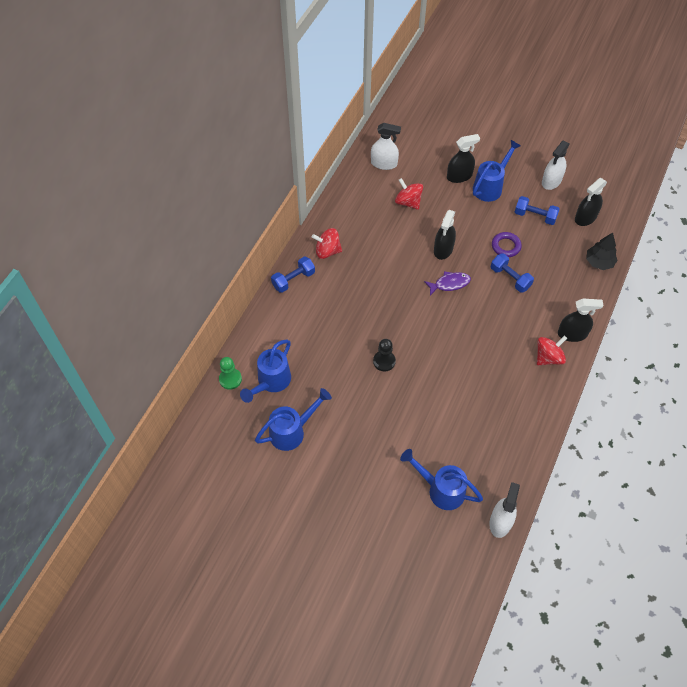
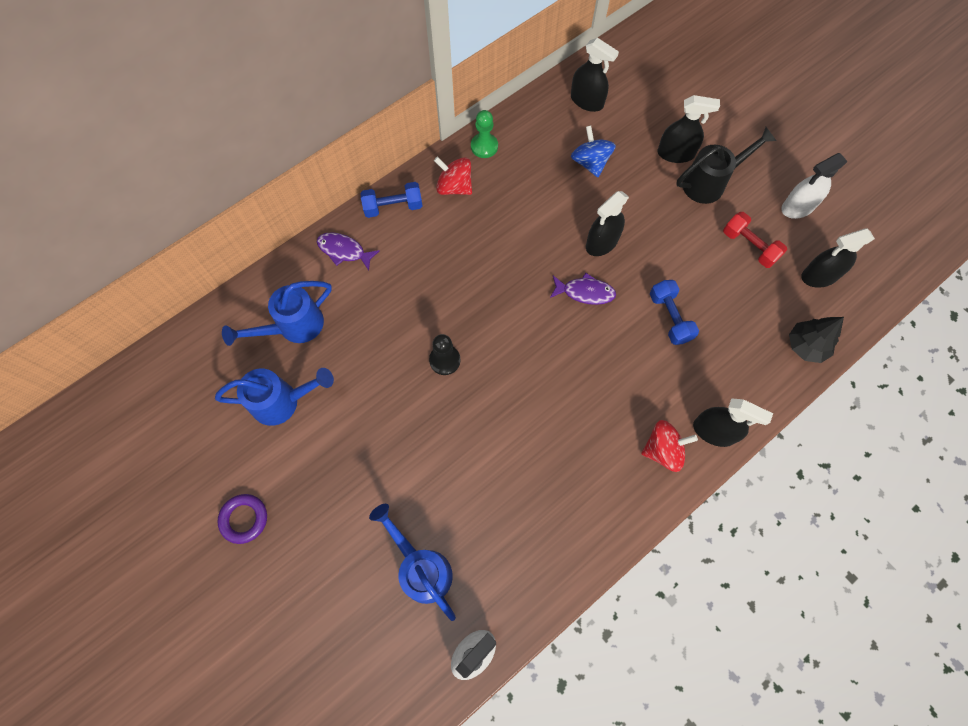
camera: 25 degrees right, 10 degrees up
(230, 379) = (249, 302): green pawn -> green pawn (484, 146)
(276, 321) = (344, 251): none -> purple fish
(384, 163) = (586, 101): white spray bottle -> black spray bottle
(408, 202) = (590, 162): red spinning top -> blue spinning top
(490, 186) = (709, 183): blue watering can -> black watering can
(506, 246) = (687, 272): purple ring -> purple ring (244, 519)
(535, 216) = (749, 246): blue dumbbell -> red dumbbell

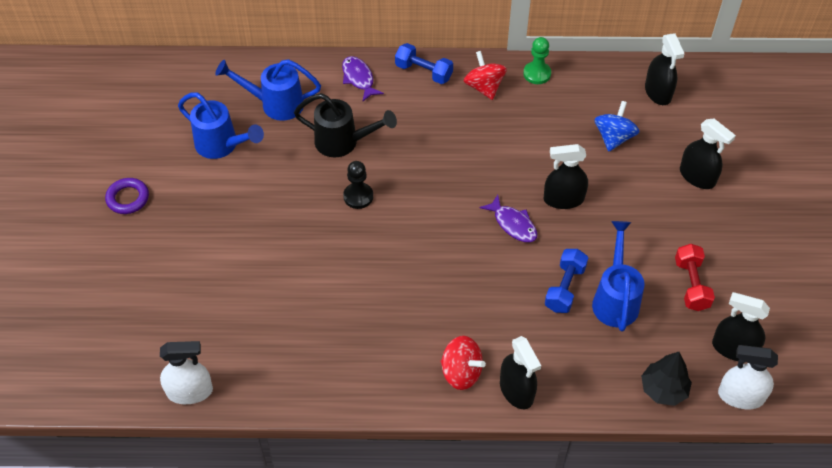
camera: 40 degrees right, 15 degrees down
(421, 568) = (208, 313): blue watering can -> blue watering can (615, 299)
(709, 183) = (705, 217): black watering can -> black watering can (343, 142)
(798, 207) = (770, 286): white spray bottle -> white spray bottle (740, 396)

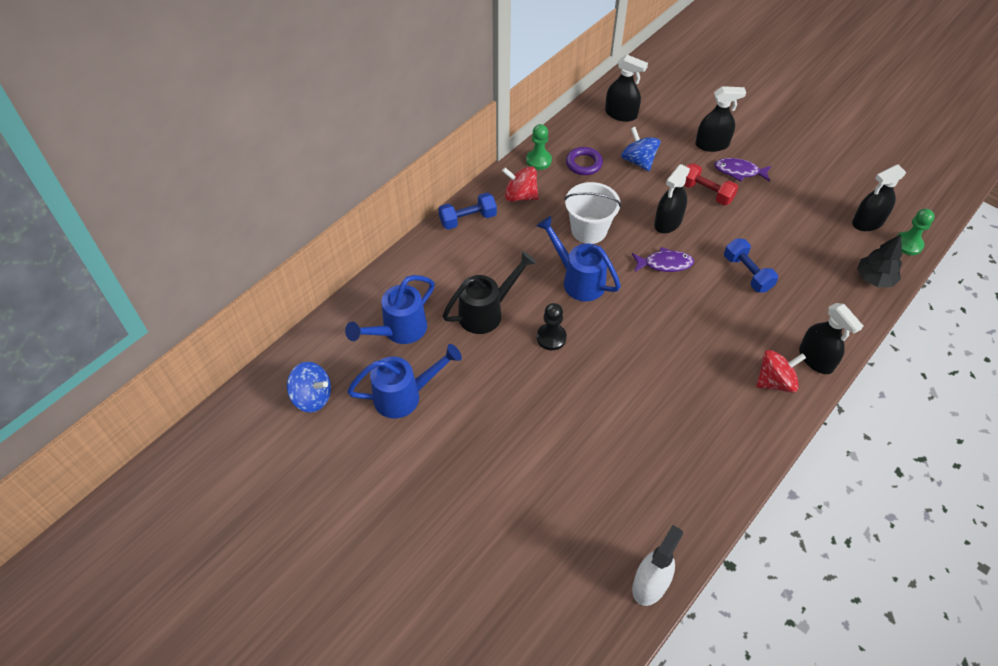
camera: 50 degrees left, 0 degrees up
(128, 198) = (392, 504): purple ring -> purple ring (584, 164)
(174, 97) = (312, 397): none -> blue spinning top
(358, 78) = (431, 261): purple fish -> purple fish (739, 171)
(495, 152) = (589, 230): none -> white bucket
(516, 390) = (816, 359): black spray bottle -> black spray bottle turned 45 degrees clockwise
(615, 299) = (779, 253): blue watering can -> blue watering can (578, 280)
(691, 285) = (799, 207): red dumbbell -> red dumbbell (706, 192)
(740, 396) = (908, 244): white spray bottle -> green pawn

